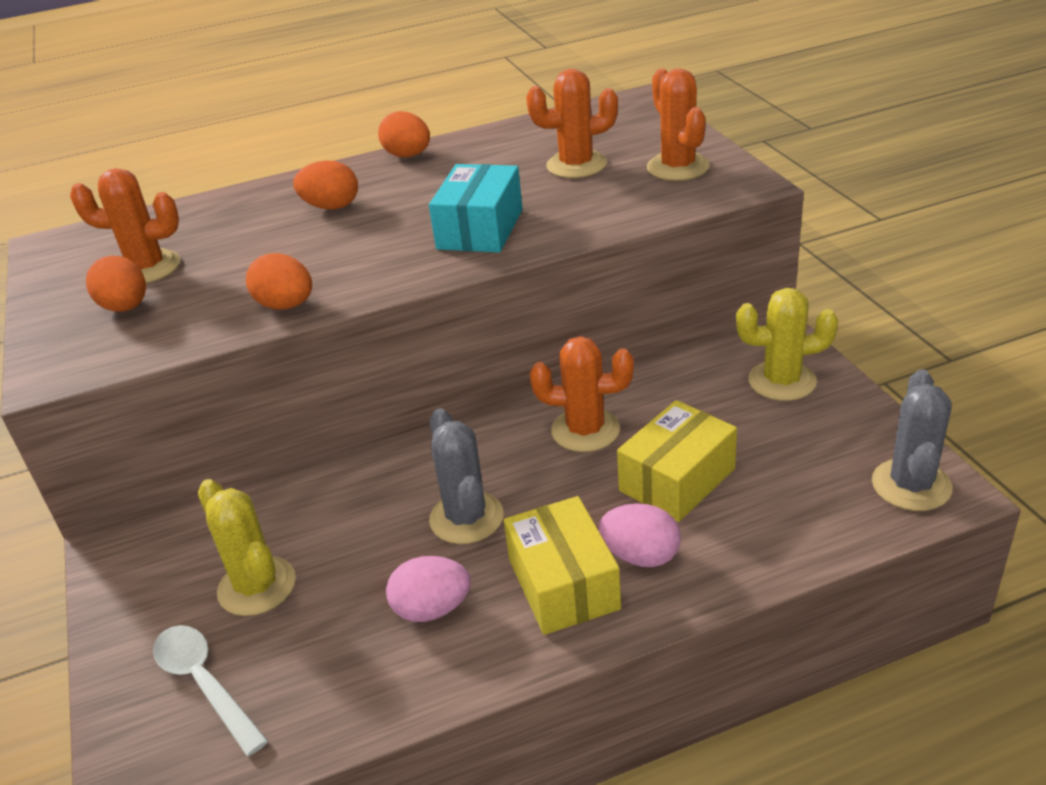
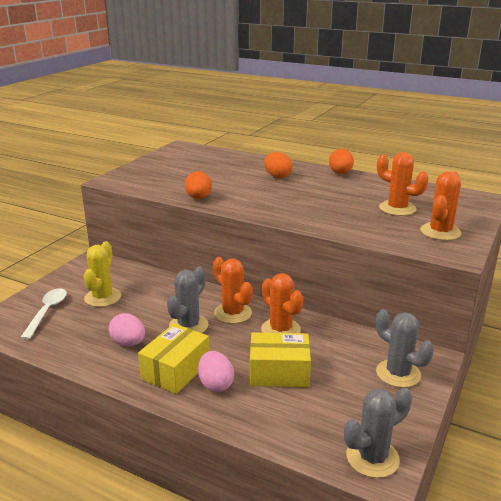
camera: 45 degrees right, 10 degrees down
(126, 307) = (161, 174): orange egg -> none
(147, 268) = (189, 166): orange cactus -> orange cactus (233, 313)
(480, 229) = (308, 210): turquoise box -> none
(782, 381) = (398, 373): yellow cactus -> grey cactus

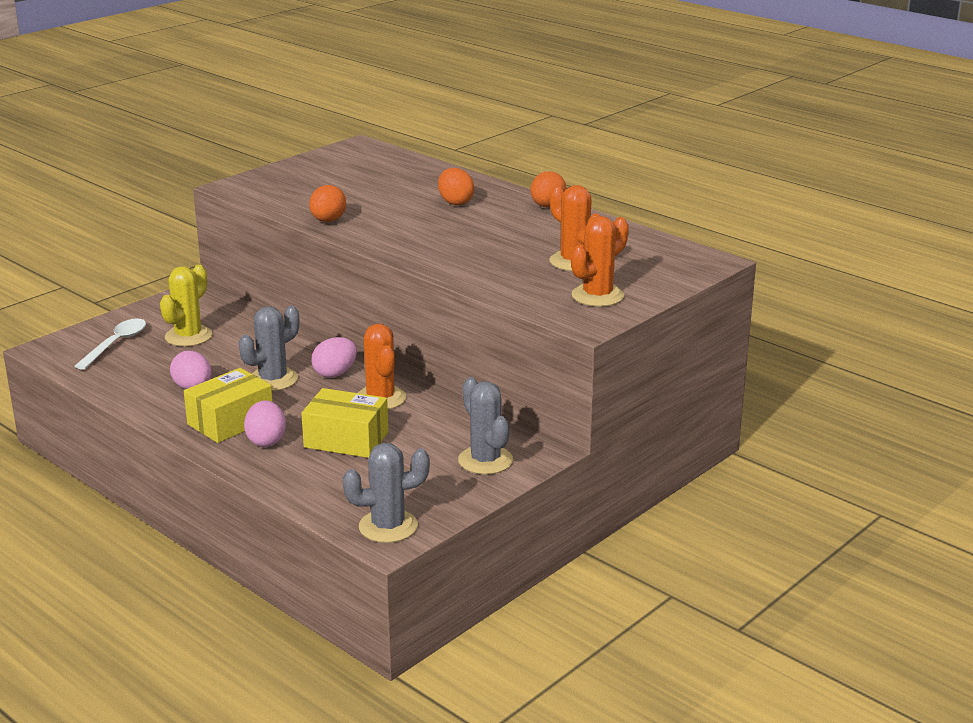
camera: 15 degrees right, 0 degrees up
(233, 313) = (335, 373): orange cactus -> pink egg

